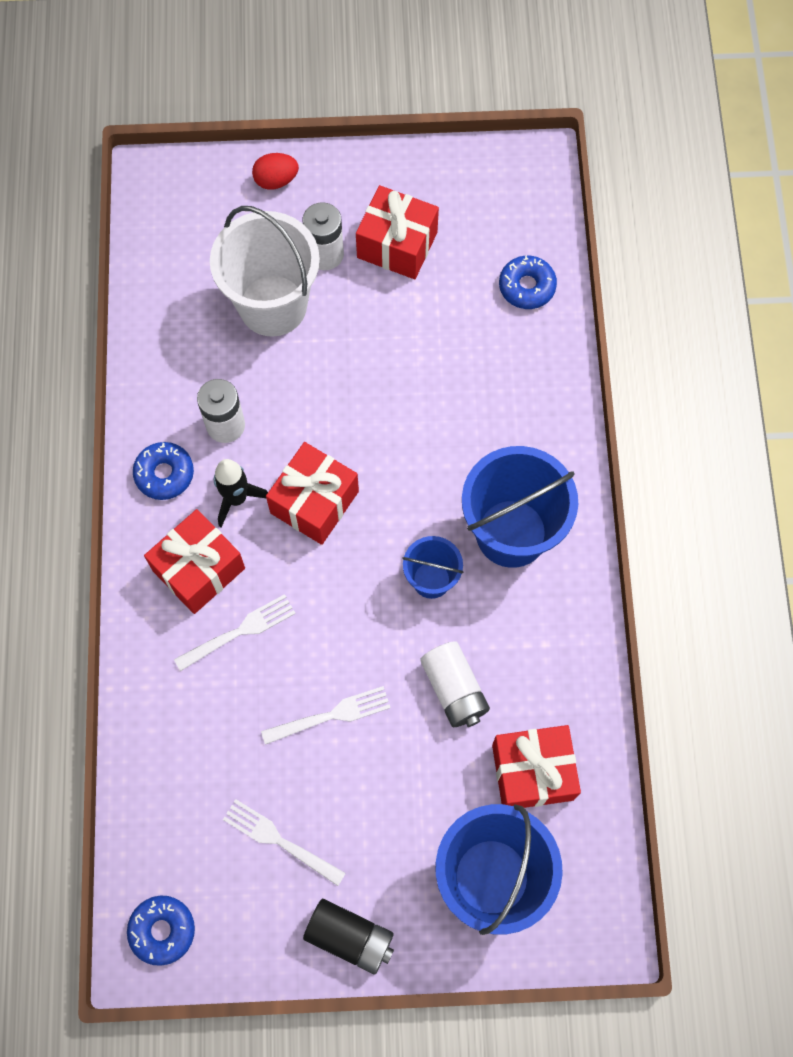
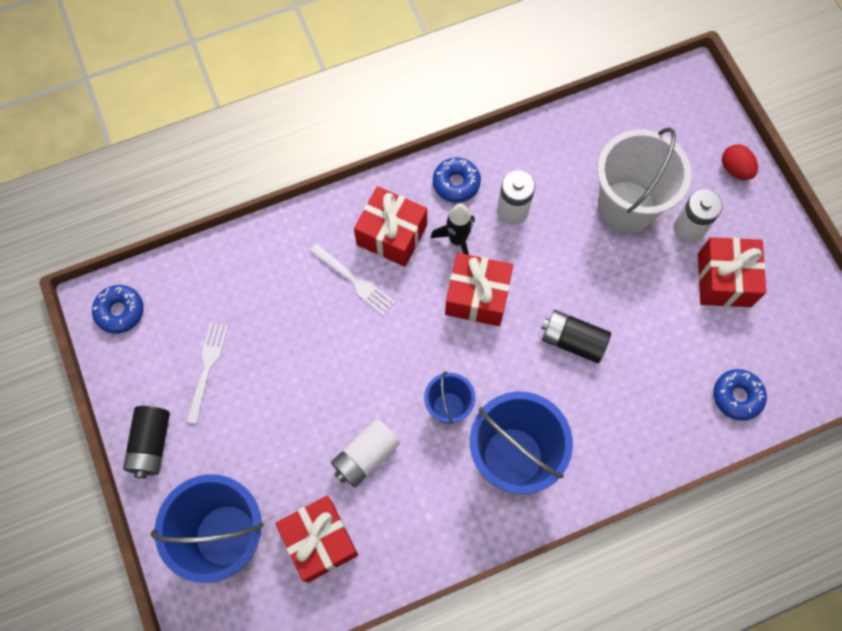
camera: 70 degrees right, 0 degrees up
(331, 715) = (313, 370): white fork -> none
(405, 421) = (572, 340): none -> black battery

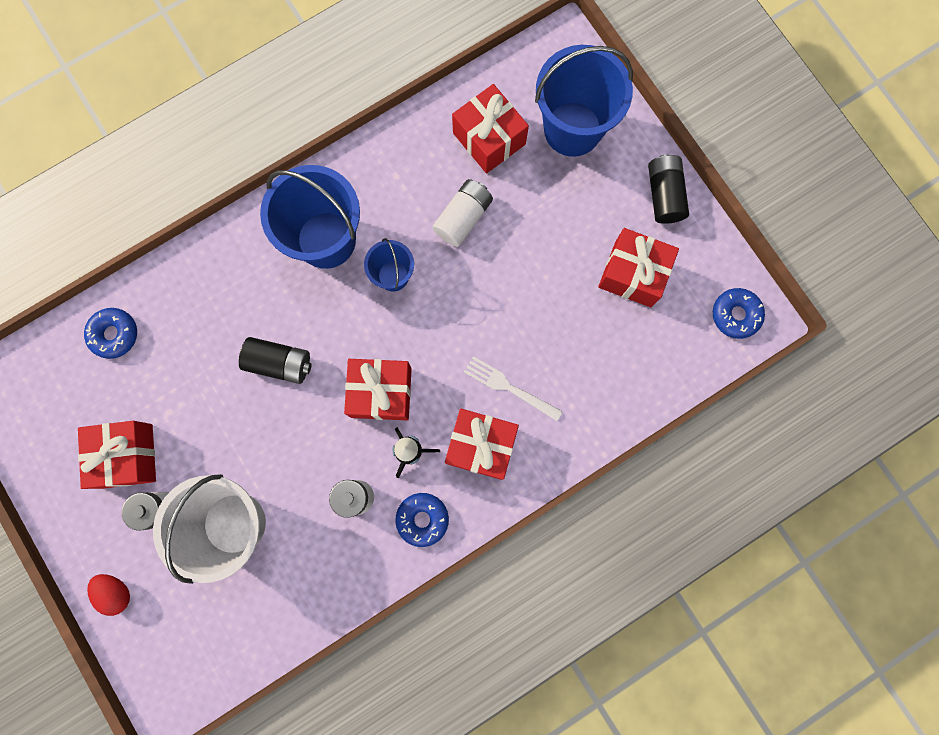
camera: 170 degrees right, 10 degrees up
(207, 368) = (633, 274): white fork -> red gift

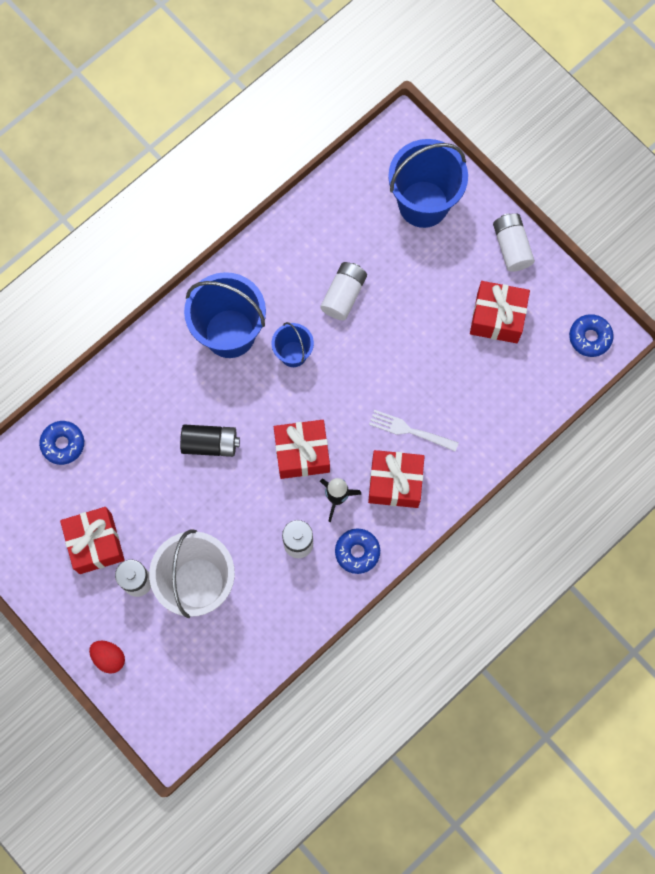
camera: 10 degrees left, 5 degrees down
(489, 138) = (353, 224): red gift -> none
(664, 195) = (511, 247): black battery -> white battery

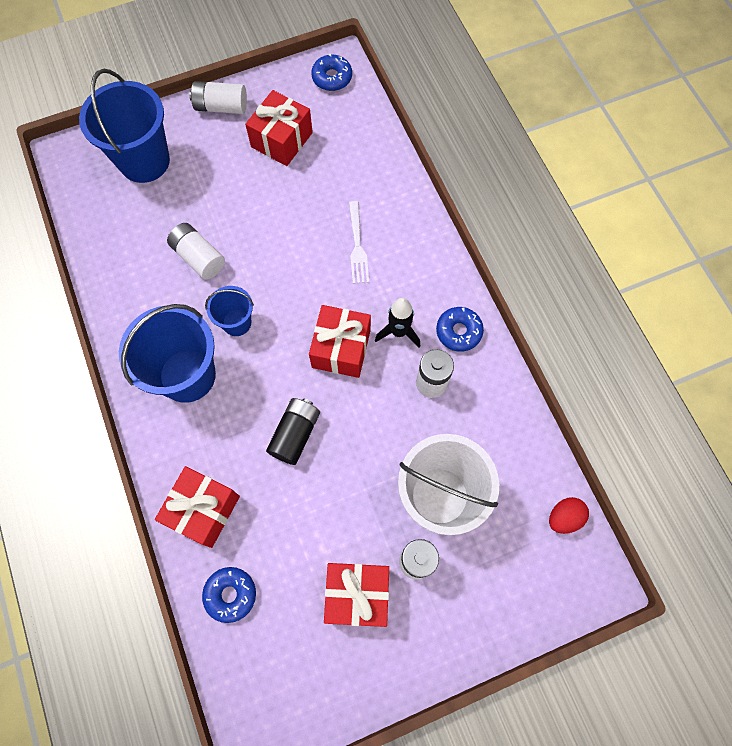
camera: 70 degrees left, 5 degrees down
(109, 657) = (489, 622): red egg -> red egg (564, 517)
(395, 483) = (403, 275): red gift -> red gift (203, 510)
(410, 430) = (357, 246): white fork -> white fork turned 45 degrees counterclockwise

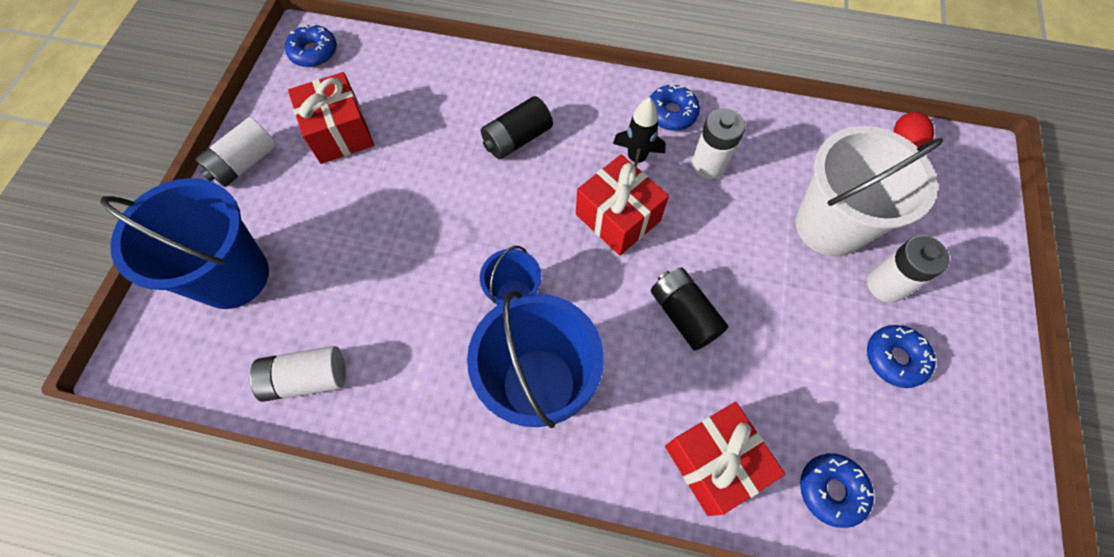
camera: 55 degrees left, 5 degrees down
(199, 257) = (405, 289): white battery -> white battery (306, 378)
(357, 246) = (517, 139): white fork -> black battery
(357, 594) = (895, 358): red gift -> blue donut

